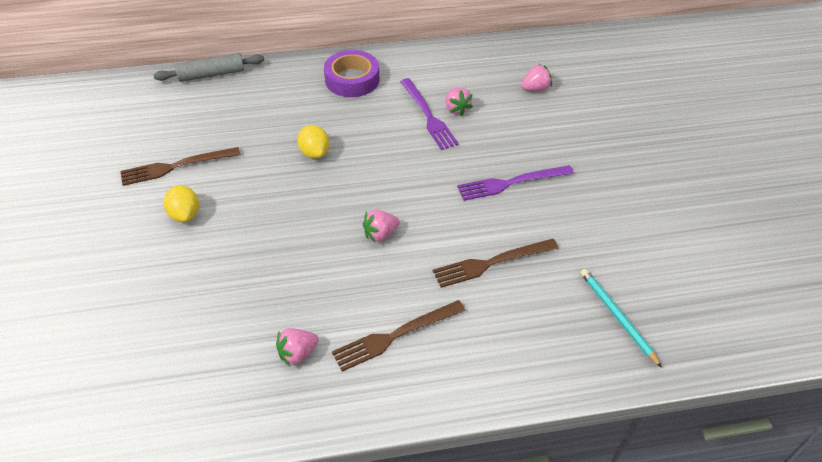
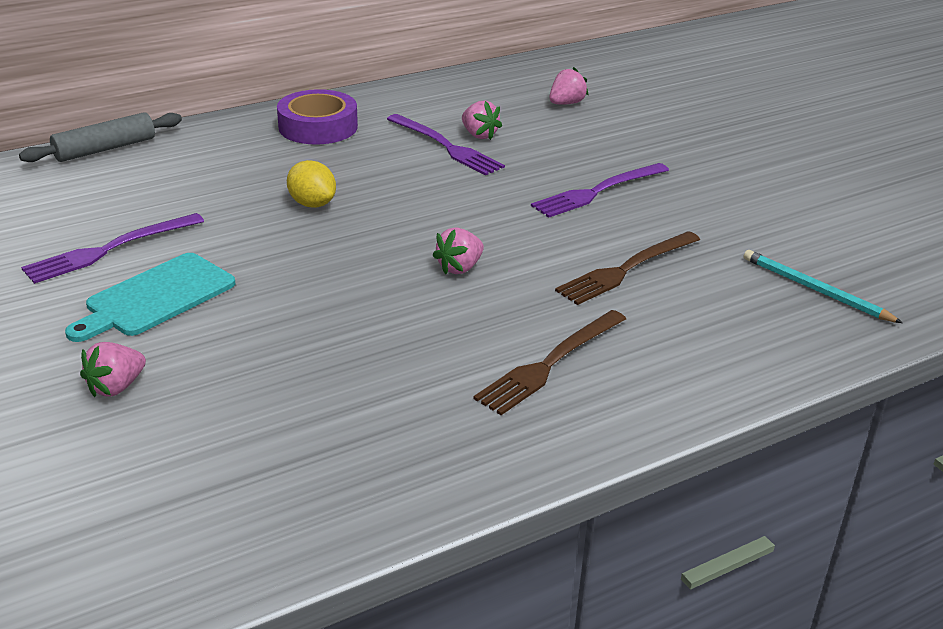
camera: 20 degrees left, 15 degrees down
(177, 166) = (110, 249): brown fork -> purple fork
(185, 214) = (156, 297): yellow lemon -> turquoise cutting board
(297, 353) = (424, 410): pink strawberry -> pink strawberry (116, 387)

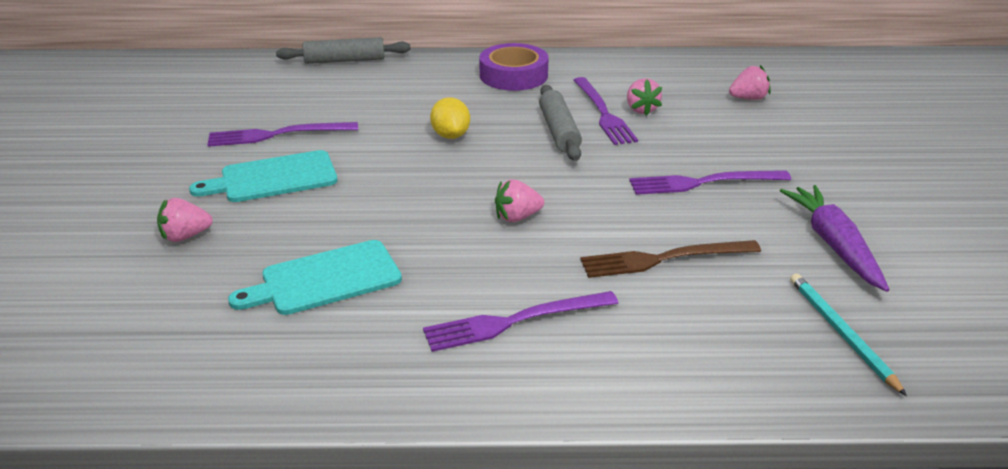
camera: 30 degrees right, 0 degrees up
(325, 382) = (325, 279): none -> turquoise cutting board
(420, 174) = (559, 131): none -> grey rolling pin
(550, 363) = (515, 321): brown fork -> purple fork
(748, 218) = (833, 245): none -> purple carrot

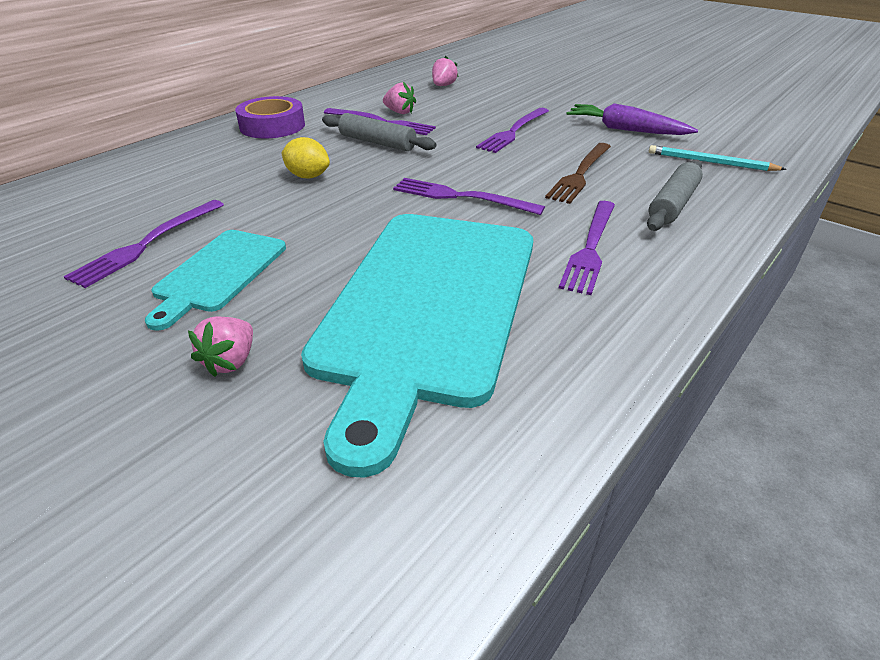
camera: 50 degrees left, 5 degrees up
(325, 279) = (427, 306): turquoise cutting board -> turquoise cutting board, size x2.06
(345, 60) = (94, 169): grey rolling pin -> grey rolling pin (673, 204)
(517, 217) = (461, 197): pink strawberry -> purple fork

